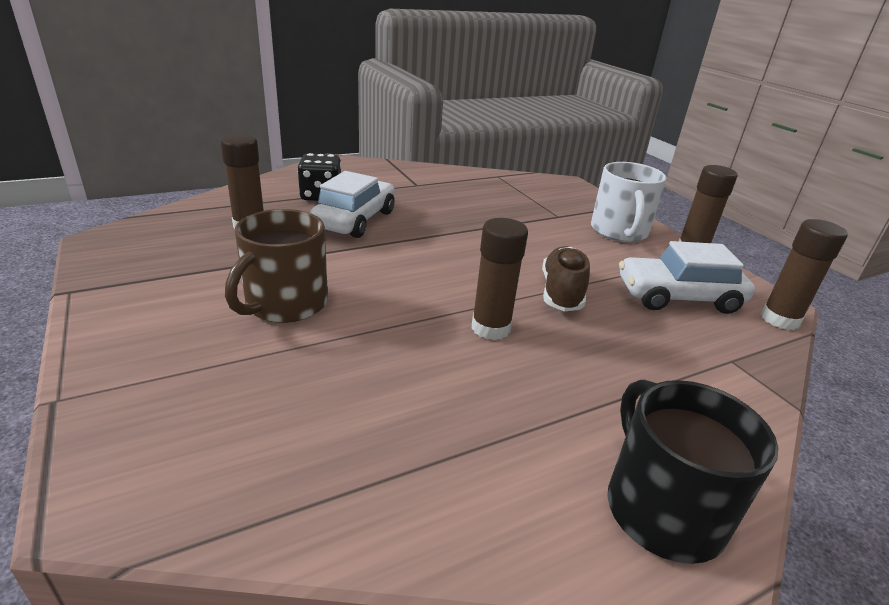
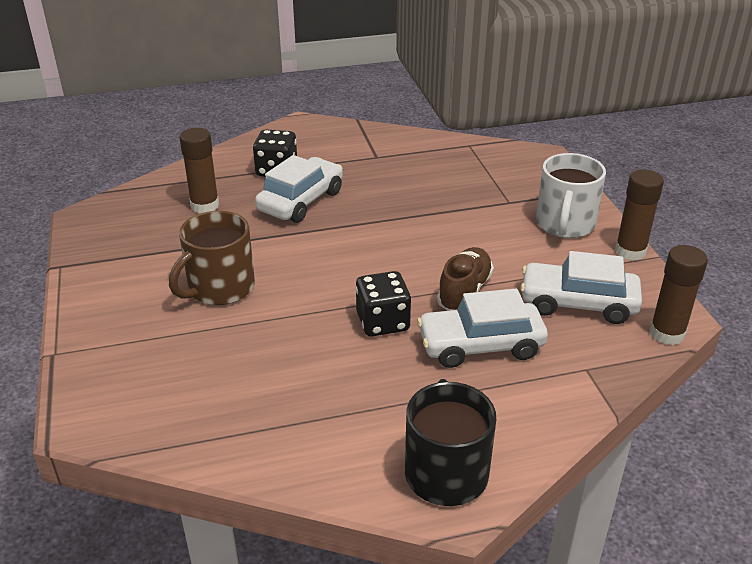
camera: 15 degrees right, 5 degrees up
(490, 328) = (383, 322): brown glue stick -> black dice
(609, 345) = (480, 345): none -> white car

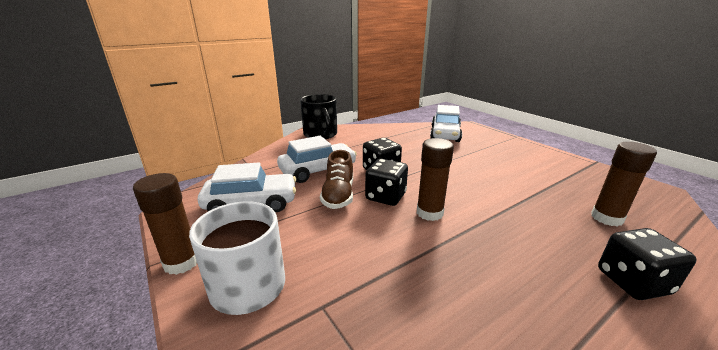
camera: 160 degrees right, 10 degrees down
(219, 288) = (492, 169): brown mug -> none
(301, 201) = (542, 243): white car -> white car (445, 134)
(406, 276) = (385, 196): none -> black dice
(667, 333) = (190, 197): brown glue stick -> brown glue stick (429, 213)

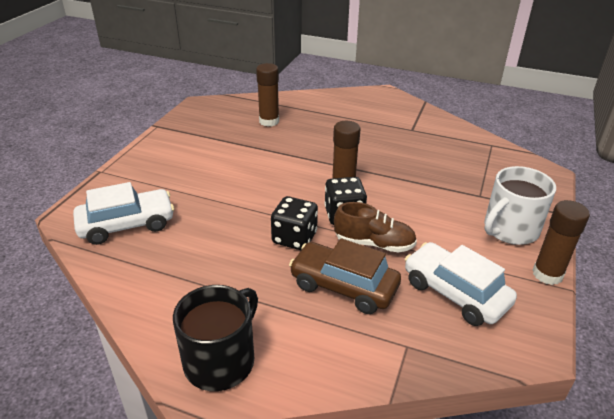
camera: 125 degrees left, 10 degrees up
(318, 170) = (343, 286): white car -> brown car
(338, 195) = (374, 243): brown shoe -> brown shoe turned 45 degrees clockwise
(633, 282) = (335, 116): black dice -> none

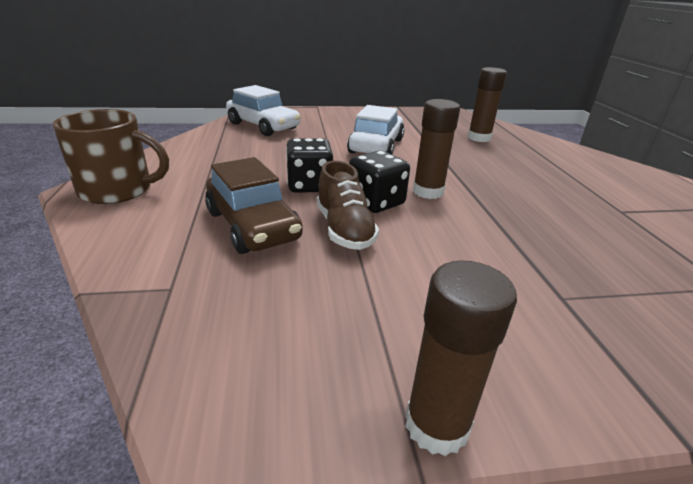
camera: 60 degrees right, 5 degrees down
(221, 360) = (118, 190): black mug -> brown mug
(343, 286) = (253, 226): brown car -> brown car turned 150 degrees clockwise
(455, 293) = (297, 311): white car -> white car (376, 146)
(509, 229) = (514, 348): white mug -> none

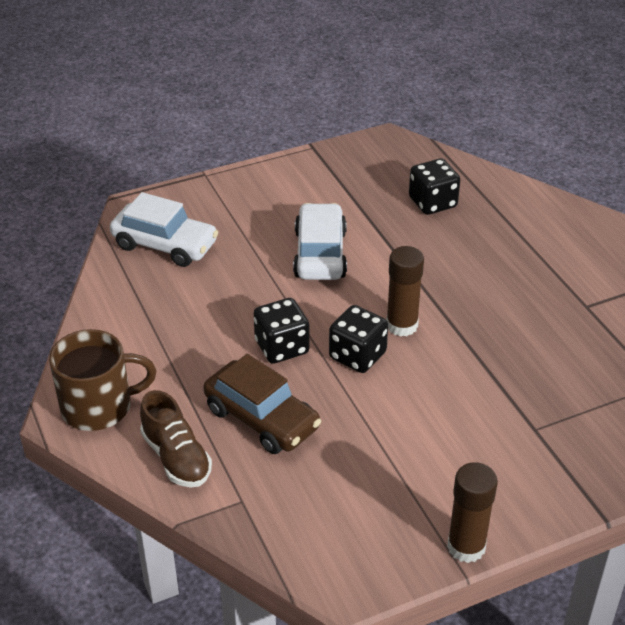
camera: 15 degrees left, 10 degrees up
(344, 229) = (344, 401): brown shoe -> brown shoe (176, 457)
(479, 138) = (432, 202): brown glue stick -> black dice

